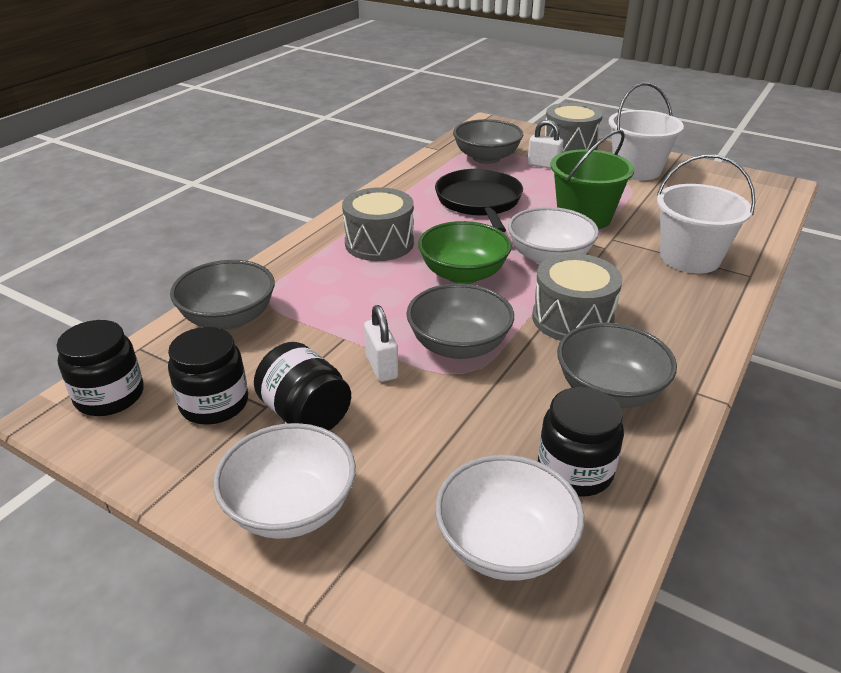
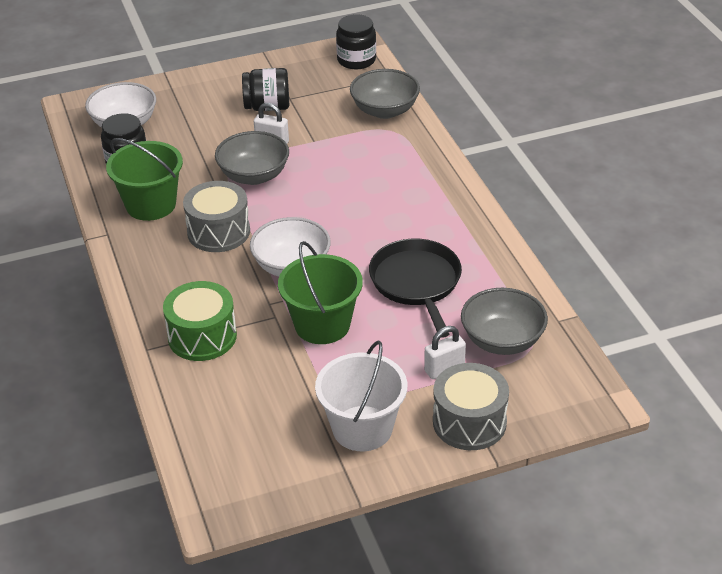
camera: 130 degrees right, 5 degrees up
(214, 403) = (311, 85): black jar -> none
(291, 508) = (216, 84): white bowl -> none
(379, 243) = (408, 200): grey drum -> none
(463, 274) = (321, 216): green bowl -> none
(479, 202) = (416, 282): black pan -> black pan turned 135 degrees counterclockwise
(609, 391) = (151, 205): grey bowl -> green bucket
(690, 258) = (202, 336): white bucket -> green drum

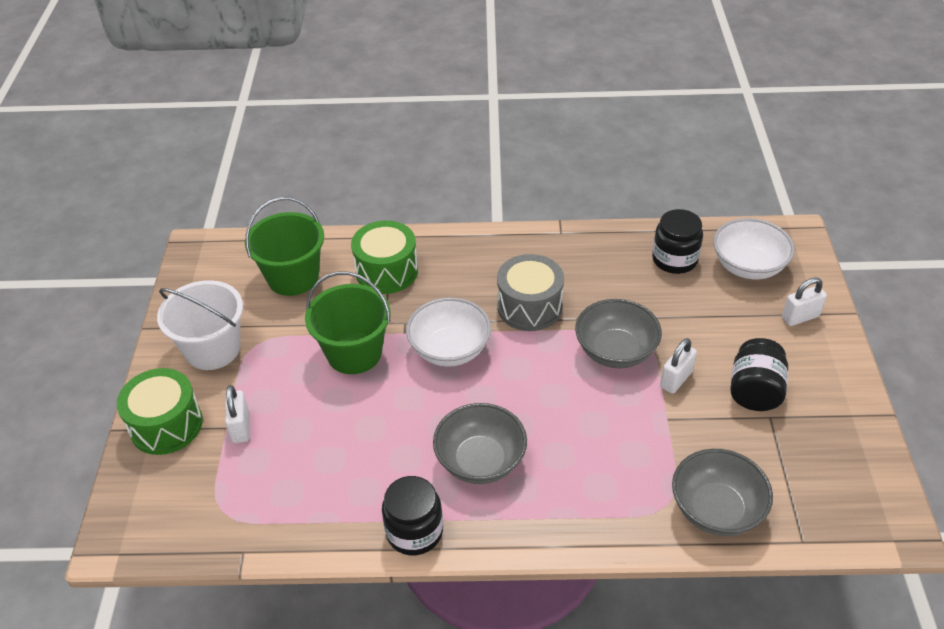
camera: 110 degrees right, 5 degrees up
(151, 205) = (594, 266): green bucket -> green bucket (293, 277)
(178, 95) = (800, 317): none -> white padlock
(356, 60) = (855, 513): black jar -> black jar (414, 531)
(416, 282) = (372, 442): black pan -> none
(469, 422) = (166, 425): grey drum -> green drum
(502, 340) = (247, 488): grey bowl -> grey bowl (480, 461)

